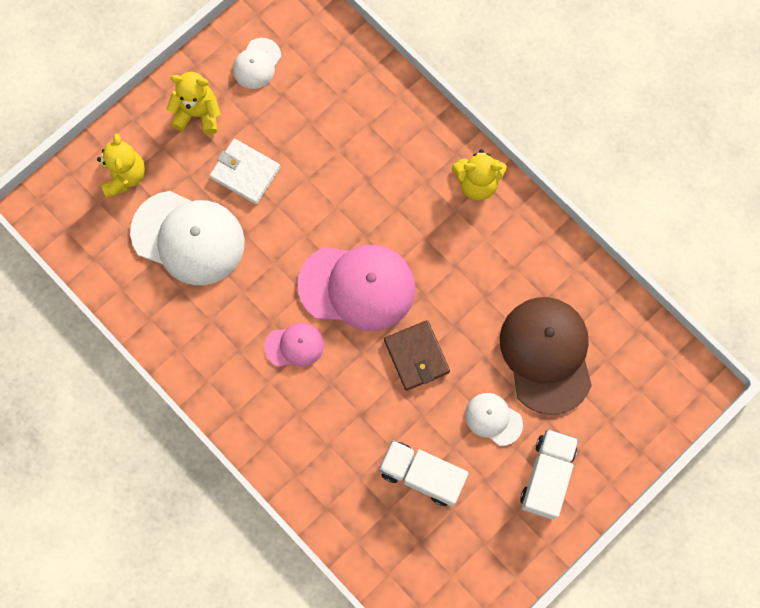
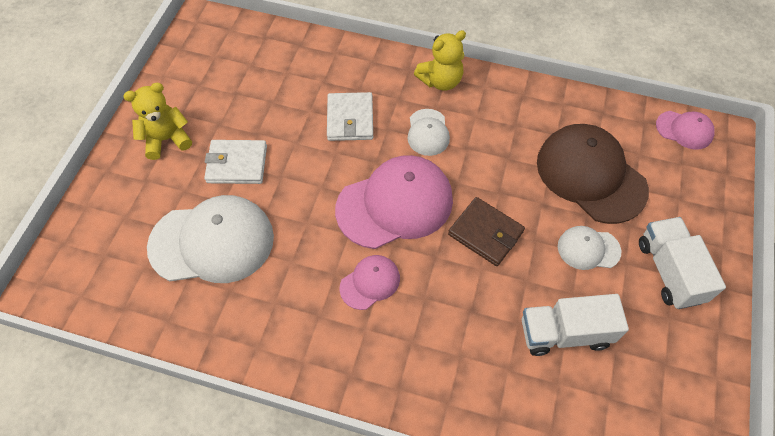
camera: 30 degrees left, 15 degrees down
(124, 176) = (120, 220): yellow teddy bear -> none
(257, 63) = (200, 81): white cap -> white cap (428, 132)
(369, 179) = (350, 119): none -> white wallet
(668, 359) = (684, 130): none -> pink cap

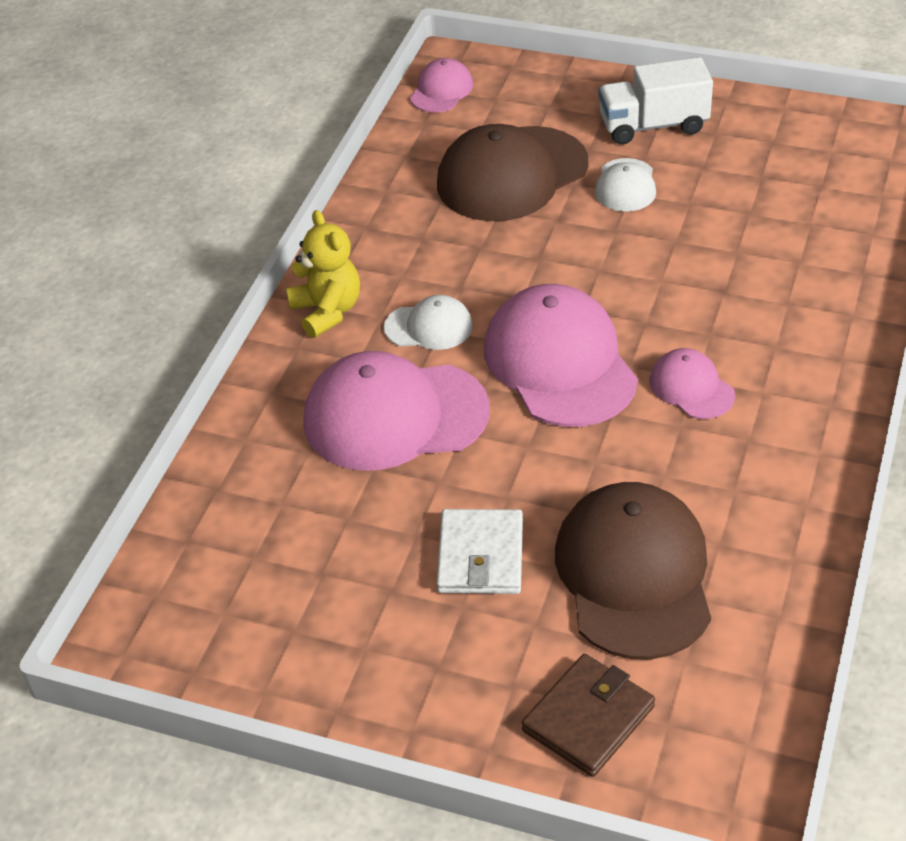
camera: 85 degrees left, 15 degrees down
(166, 139) = (421, 664): yellow teddy bear -> none
(212, 242) = (634, 574): white cap -> brown cap
(350, 119) = (395, 416): white wallet -> pink cap
(485, 233) = (606, 274): brown wallet -> brown wallet (588, 718)
(564, 333) = (744, 214): white truck -> none

